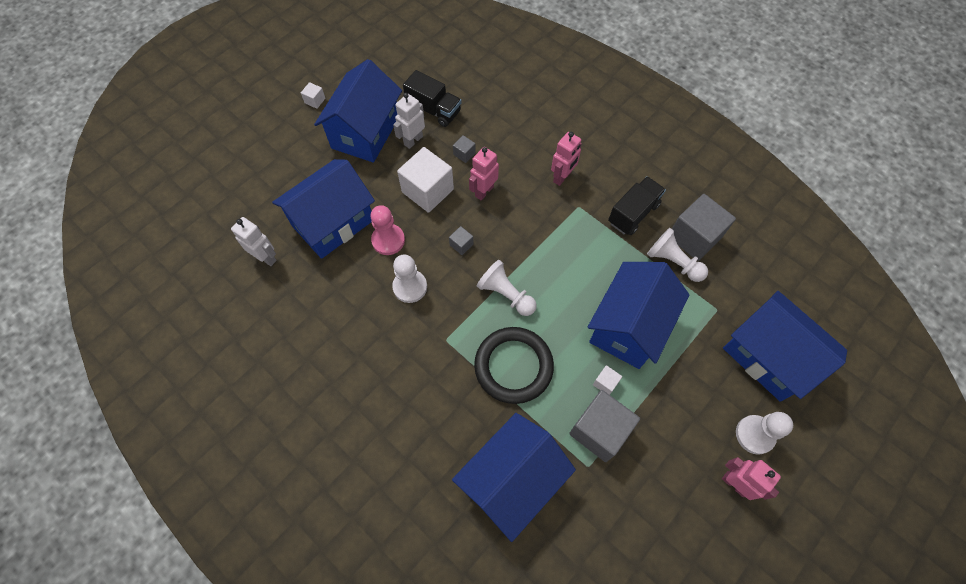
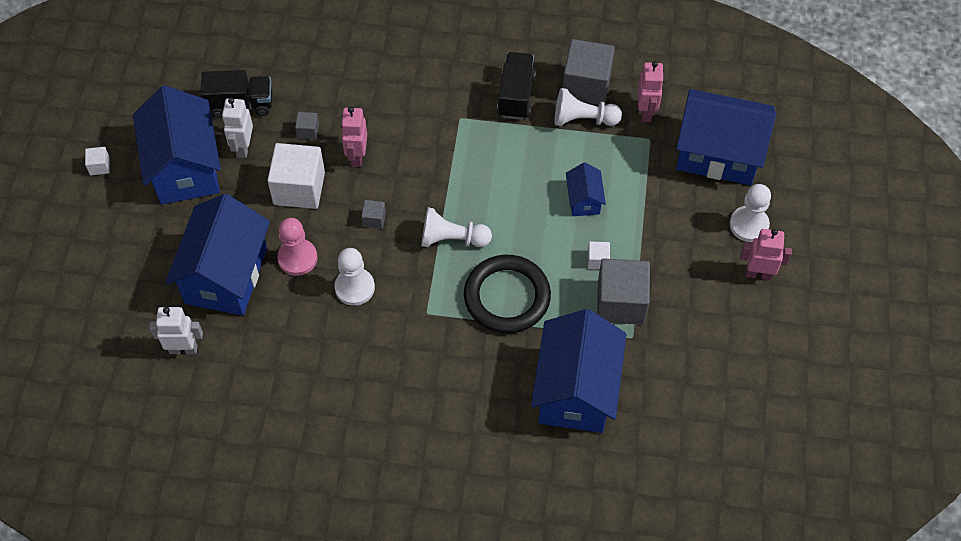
camera: 35 degrees left, 5 degrees down
(562, 177) = (424, 99): pink robot -> pink robot (646, 112)
(628, 326) = (584, 200): blue house -> blue house, size x0.47

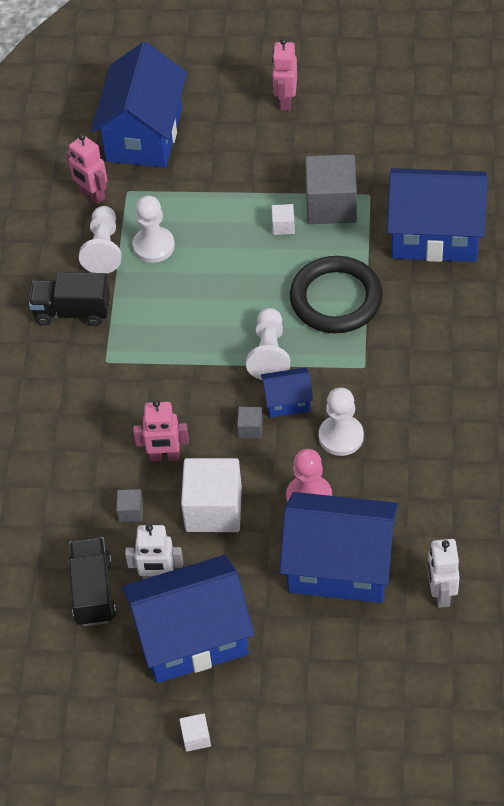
camera: 90 degrees left, 5 degrees down
(584, 200) = (209, 242): blue house -> blue house (287, 401)
(586, 85) = (57, 249): grey cube -> none
(646, 112) = (92, 195): pink robot -> pink robot turned 135 degrees counterclockwise
(749, 225) = (229, 109): white pawn -> white pawn (154, 246)

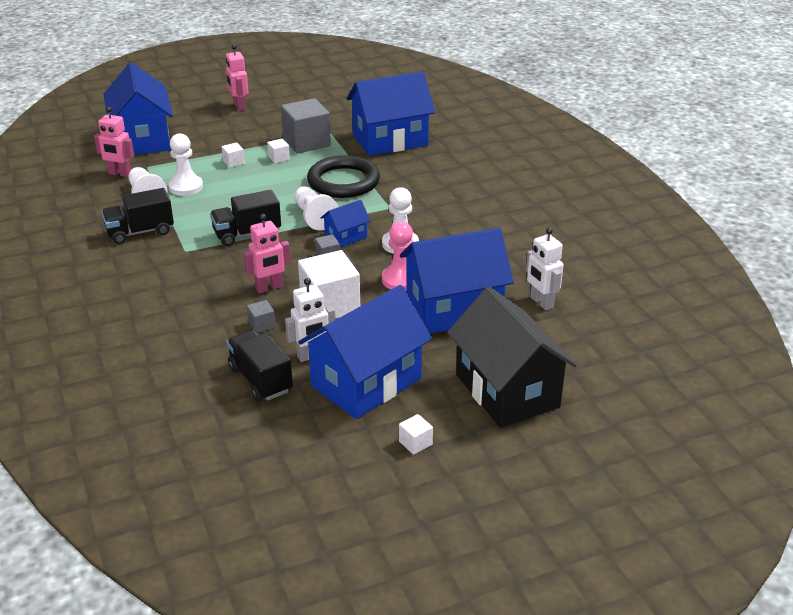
camera: 30 degrees left, 20 degrees down
(183, 357) = (247, 234): none -> black truck
(227, 216) = (233, 162): none -> white cube
(324, 707) = (507, 390): none -> black house

